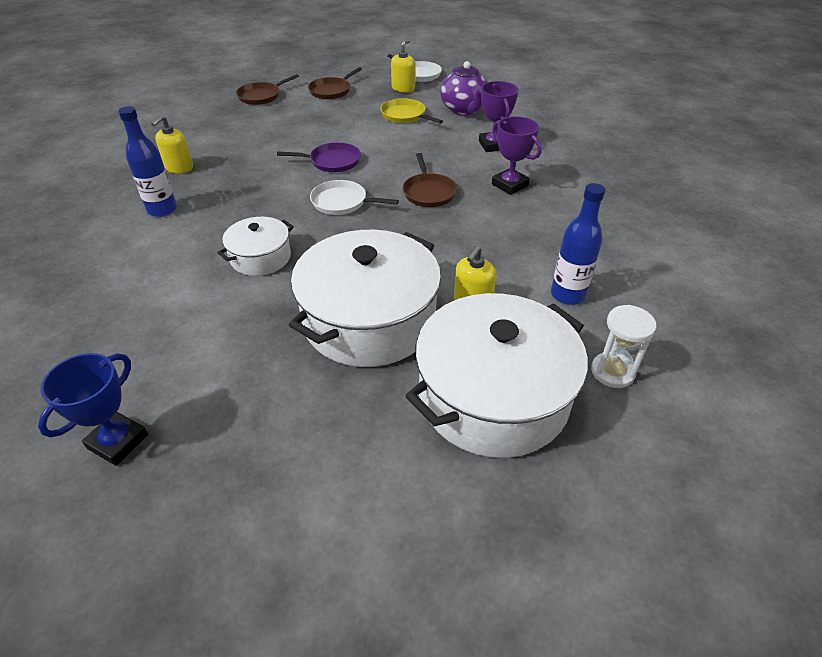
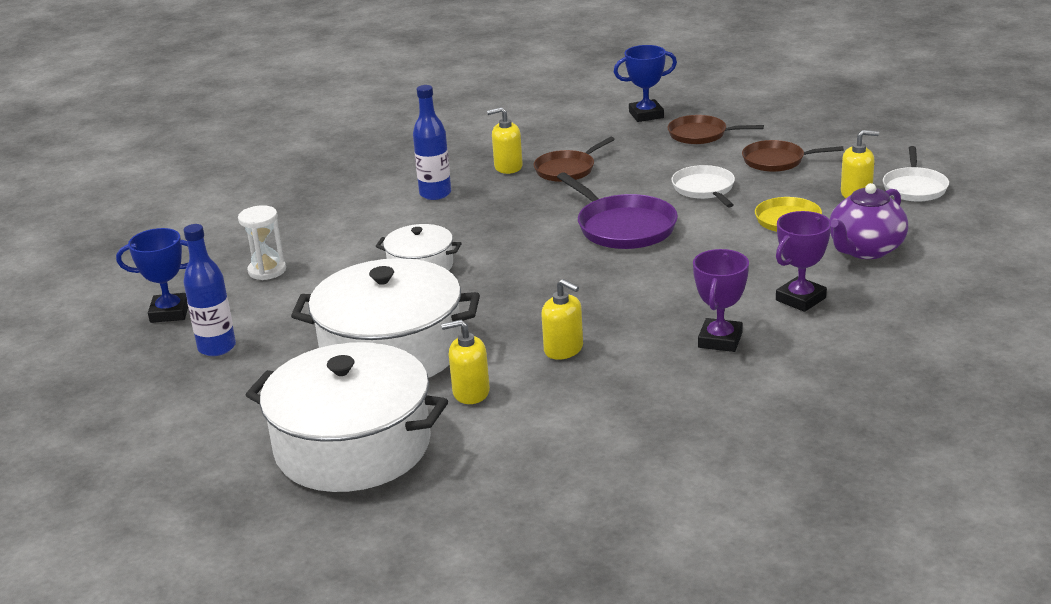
camera: 60 degrees right, 15 degrees down
(204, 100) = (646, 115): none -> blue trophy
(332, 161) = (623, 227): purple pan -> purple pan, size x1.51
(342, 202) = (555, 264): white pan -> white pan (704, 189)
(429, 192) = (636, 300): brown pan -> brown pan (567, 169)
(458, 242) = (564, 349): none -> yellow soap dispenser
(567, 295) = (544, 441): blue bottle -> blue bottle (217, 347)
(612, 371) = (447, 501): white hourglass -> white hourglass (267, 270)

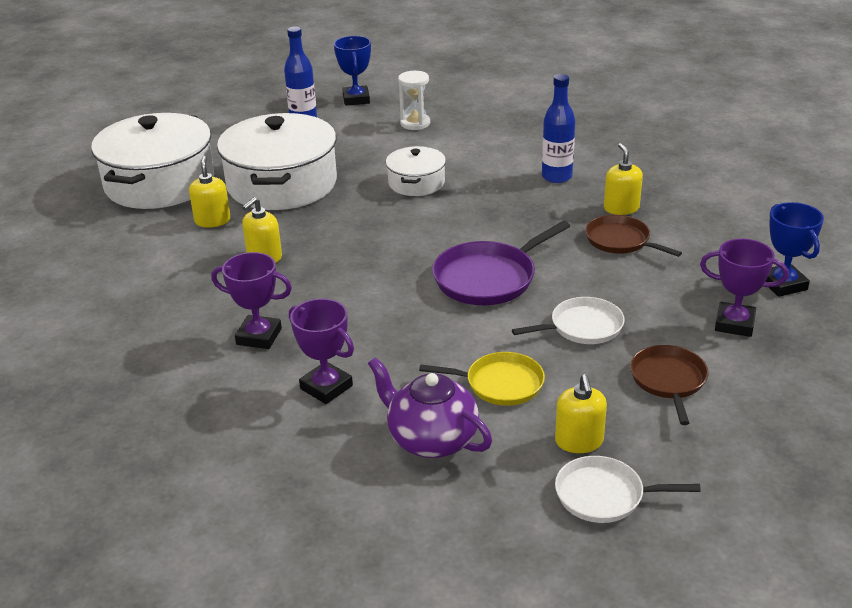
camera: 85 degrees right, 5 degrees up
(700, 134) = (734, 324): brown pan -> purple trophy

